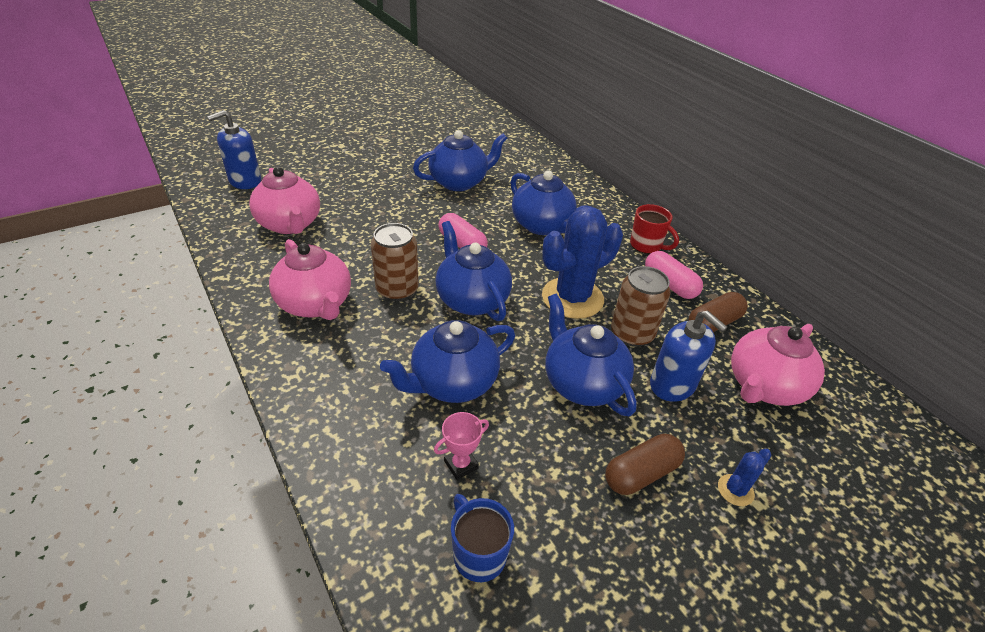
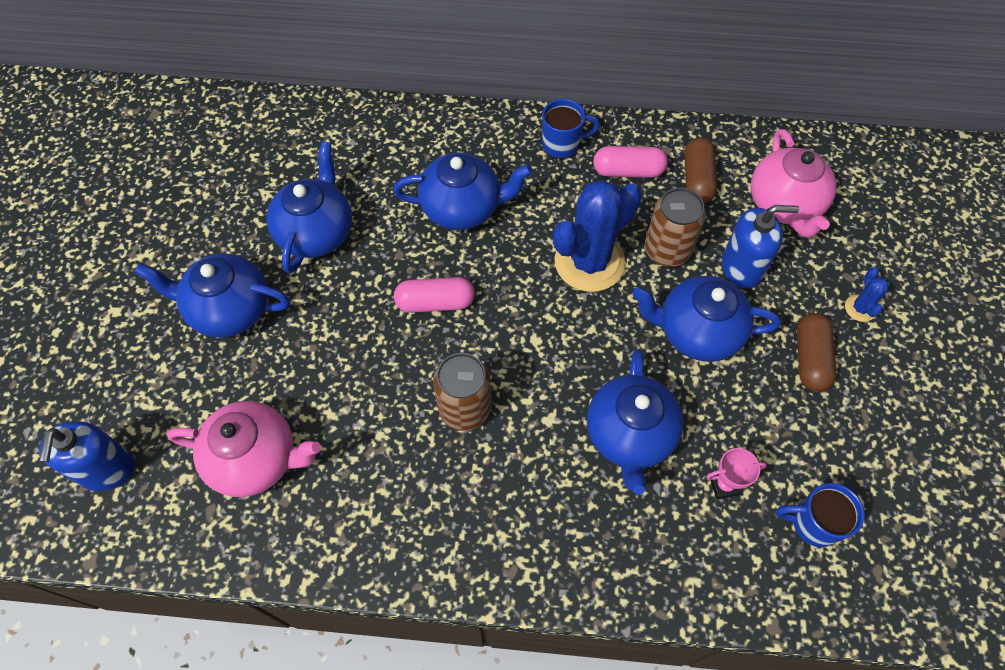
camera: 50 degrees left, 20 degrees up
(315, 304) = (431, 501): pink teapot -> none
(461, 465) = (724, 485): pink trophy -> pink trophy turned 75 degrees clockwise
(471, 299) = (529, 349): blue teapot -> blue teapot (229, 309)
(572, 298) = (589, 262): blue cactus -> blue cactus turned 45 degrees clockwise
(646, 245) = (562, 144): red mug -> blue mug

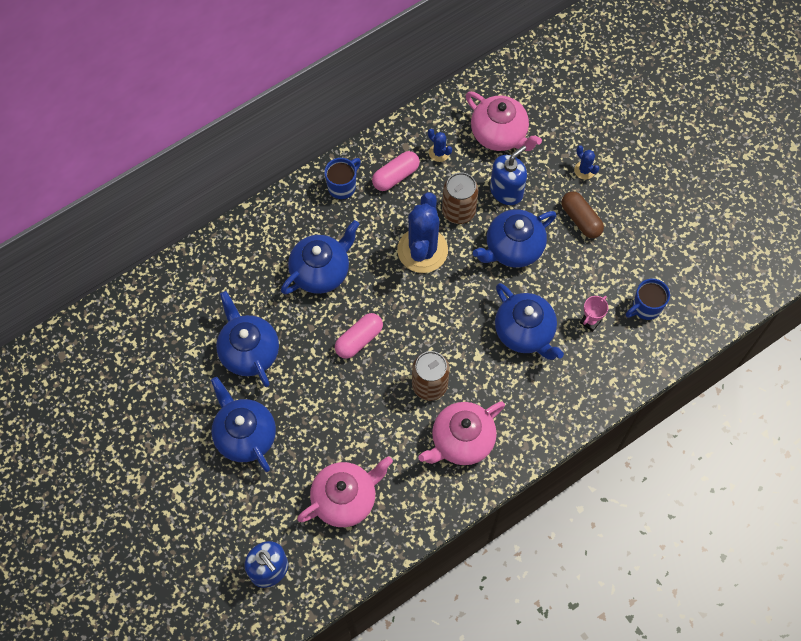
camera: 40 degrees left, 5 degrees up
(229, 309) = (245, 435): blue teapot -> blue teapot turned 90 degrees clockwise
(441, 501) = (461, 441): none -> pink teapot
(697, 179) = (439, 153): brown capsule -> blue cactus

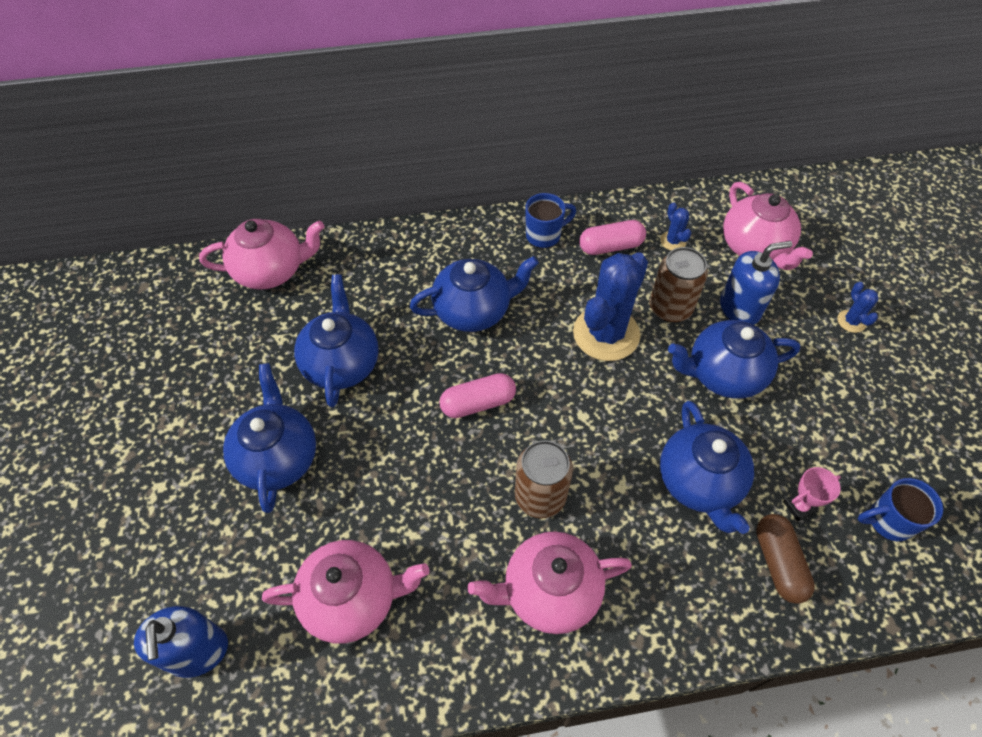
camera: 25 degrees right, 10 degrees down
(152, 302) = (271, 271): none -> pink teapot
(581, 219) = (828, 375): brown capsule -> brown capsule (778, 563)

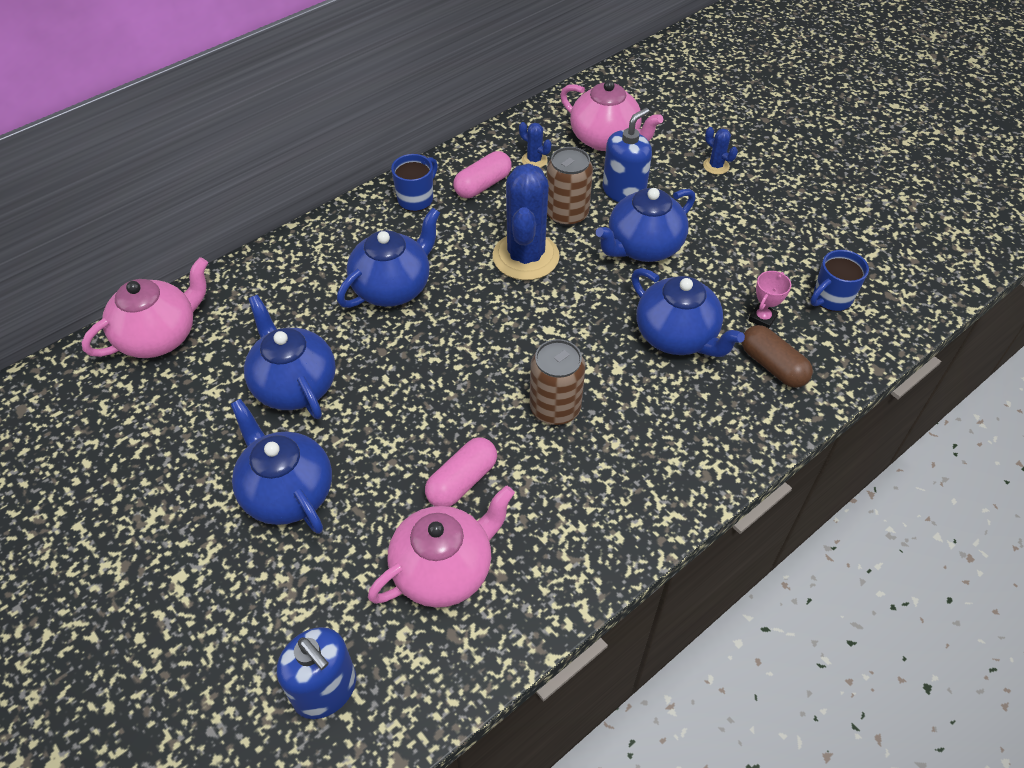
camera: 30 degrees left, 5 degrees down
(478, 403) = (449, 360): pink capsule -> pink capsule (462, 481)
(549, 591) = (611, 476): pink teapot -> none

